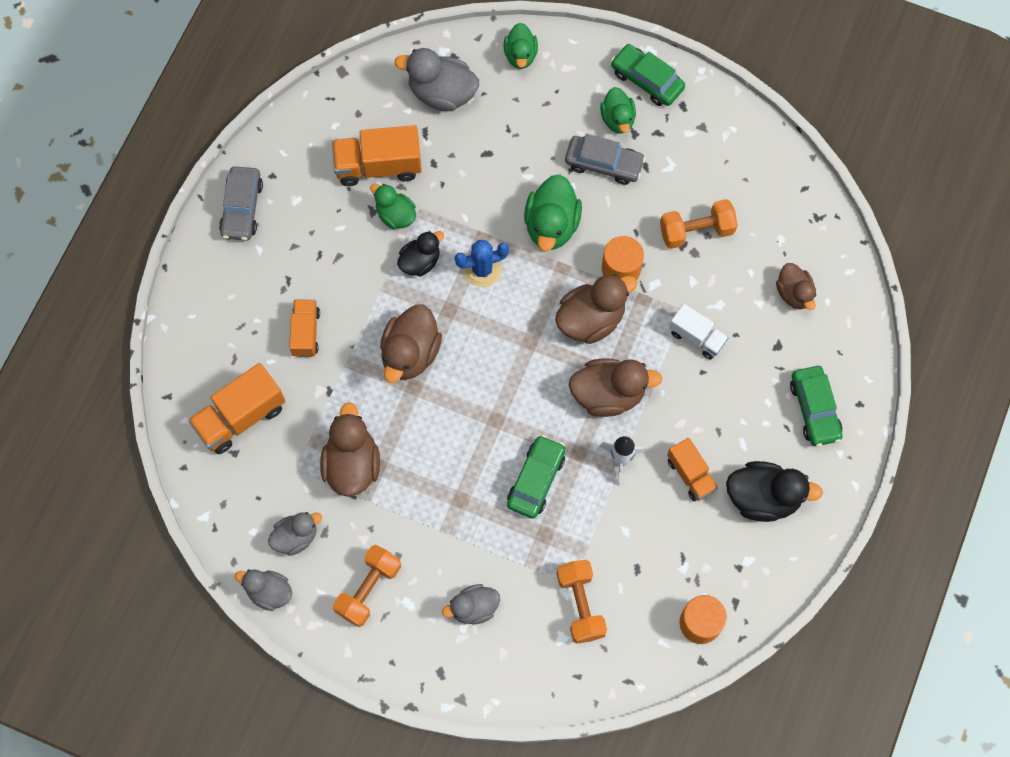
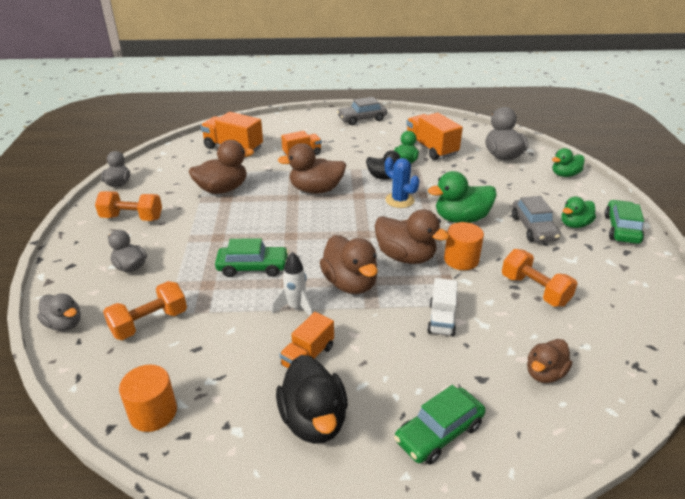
camera: 65 degrees right, 35 degrees down
(296, 537) = (161, 183): grey duck -> grey duck (64, 324)

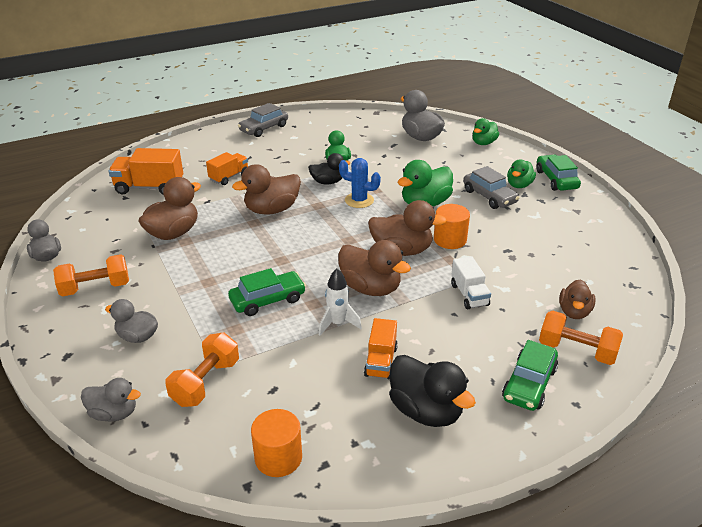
camera: 25 degrees left, 0 degrees up
(431, 149) = (352, 144): orange truck -> none
(534, 290) = (524, 249): orange dumbbell -> orange dumbbell (576, 350)

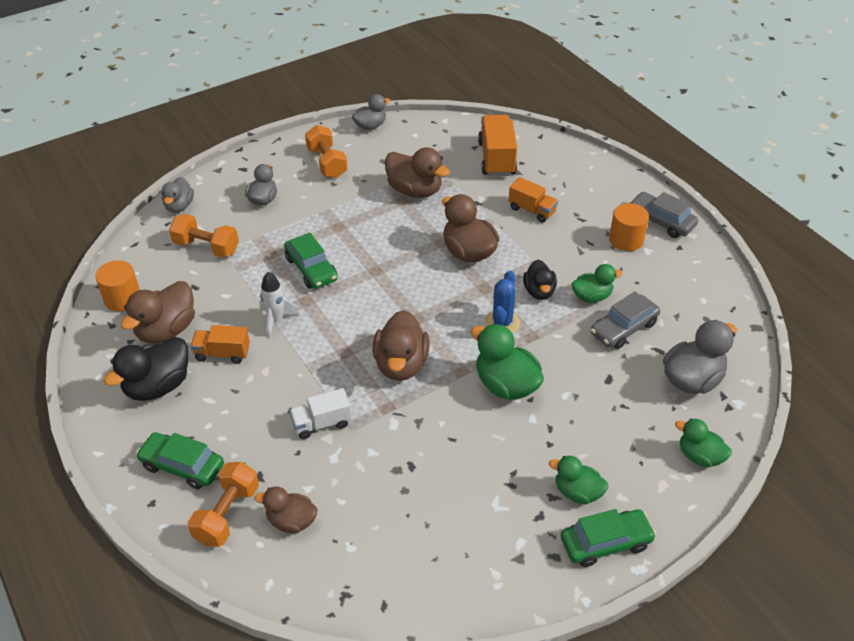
camera: 85 degrees right, 10 degrees up
(370, 288) = (331, 341): brown duck -> brown duck (166, 330)
(450, 240) = (427, 409): orange cylinder -> orange cylinder (626, 240)
(489, 196) = (537, 454): grey car -> grey car (623, 328)

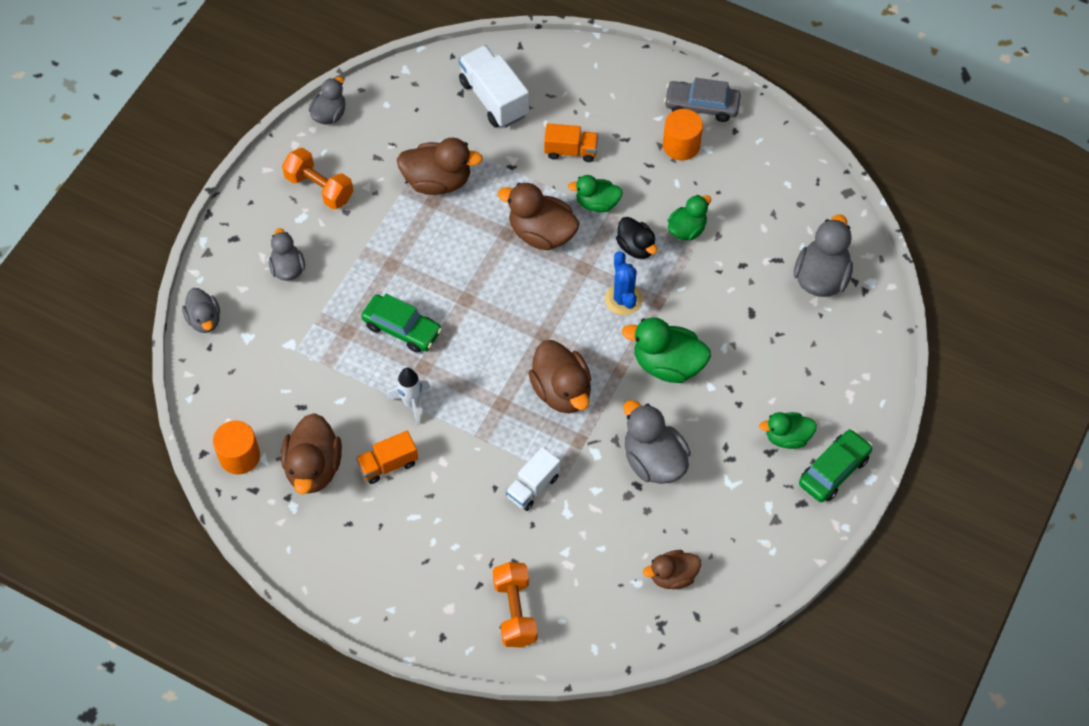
camera: 30 degrees left, 15 degrees up
(158, 386) = (355, 528): black duck -> none
(182, 466) = (441, 590): green car -> none
(206, 247) = (275, 355): orange dumbbell -> none
(291, 521) = (573, 588): brown duck -> brown duck (672, 576)
(440, 453) = (653, 460): none -> grey duck
(496, 159) = (494, 98): orange truck -> white truck
(623, 328) = (734, 251): grey car -> none
(699, 456) = (865, 352): green duck -> green duck (597, 203)

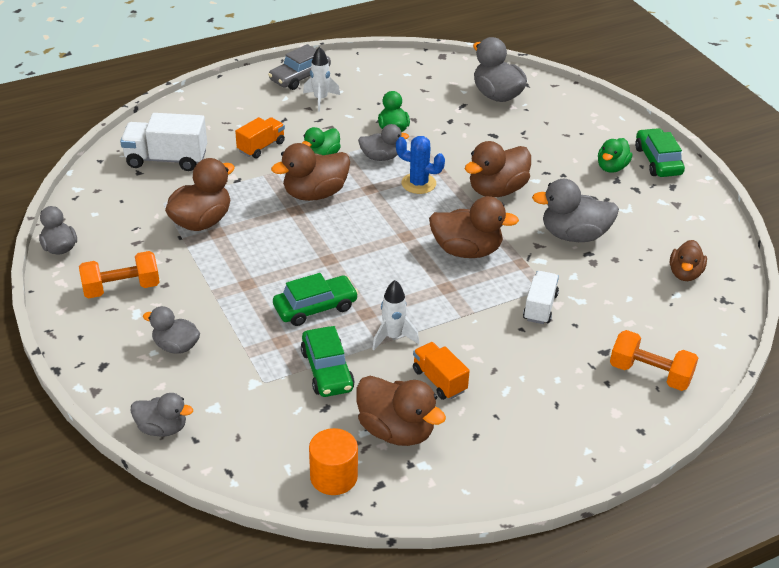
camera: 55 degrees left, 20 degrees down
(340, 382) = (327, 370): none -> green car
(388, 464) = (439, 380): orange truck -> orange truck turned 135 degrees clockwise
(533, 486) = (540, 307): white truck -> white truck turned 150 degrees counterclockwise
(636, 247) = (381, 157): black duck -> grey duck
(667, 364) = (497, 190): green duck -> brown duck
(681, 145) = (320, 99): orange cylinder -> white rocket

